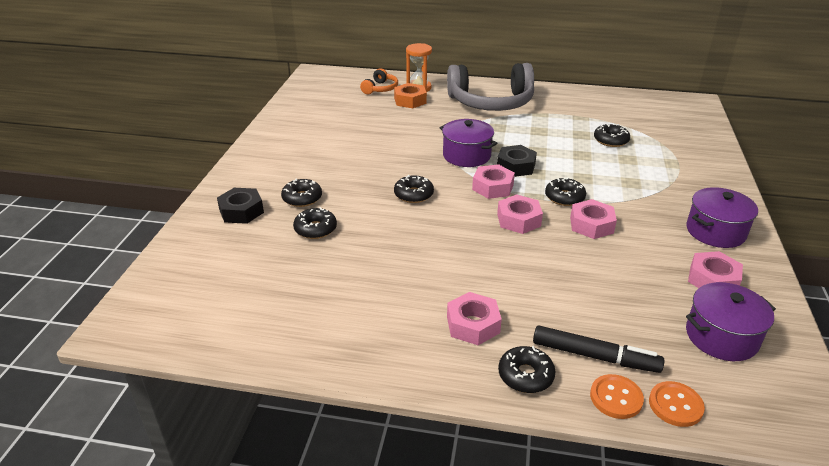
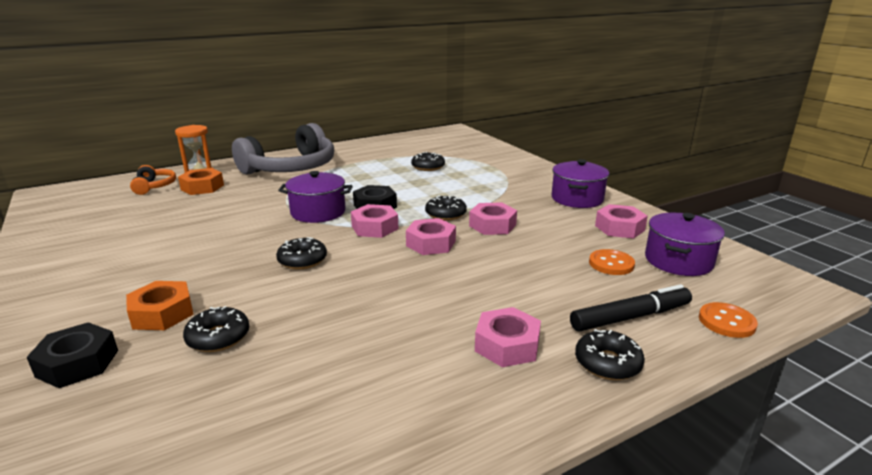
camera: 40 degrees left, 10 degrees down
(302, 198) = (162, 313): black donut -> orange nut
(616, 398) = (688, 340): orange button -> orange button (611, 264)

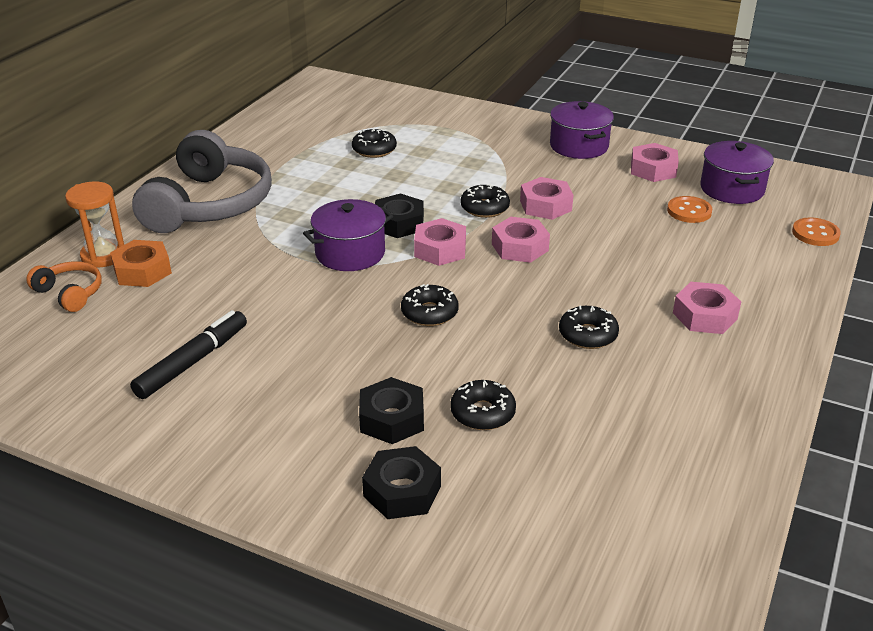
camera: 35 degrees left, 10 degrees up
(162, 313) = (392, 419): orange nut -> black nut
(607, 363) = (781, 299): black donut -> black donut (588, 335)
(630, 317) = (755, 256): black marker -> black marker (193, 362)

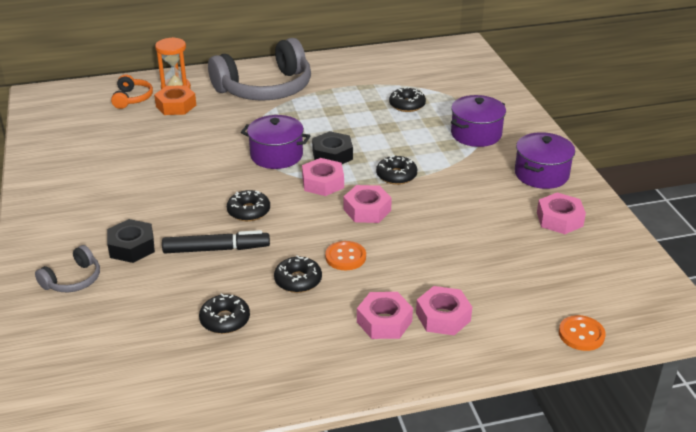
camera: 50 degrees right, 0 degrees up
(193, 362) = (114, 162): black marker -> black marker (216, 249)
(402, 491) = (73, 280): black nut -> grey headphones
(482, 413) = (170, 276): black donut -> black donut (225, 320)
(545, 205) = (435, 197): pink nut -> pink nut (443, 317)
(689, 211) = (521, 260): orange button -> orange button (345, 257)
(732, 189) = (588, 267): purple pot -> purple pot (476, 134)

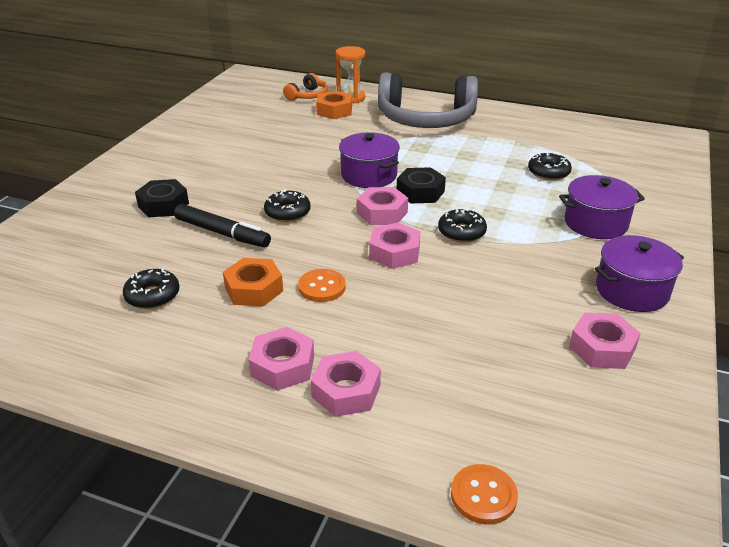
camera: 35 degrees right, 0 degrees up
(73, 280) = (92, 213): grey headphones -> none
(298, 280) = (254, 289): black donut -> orange nut

